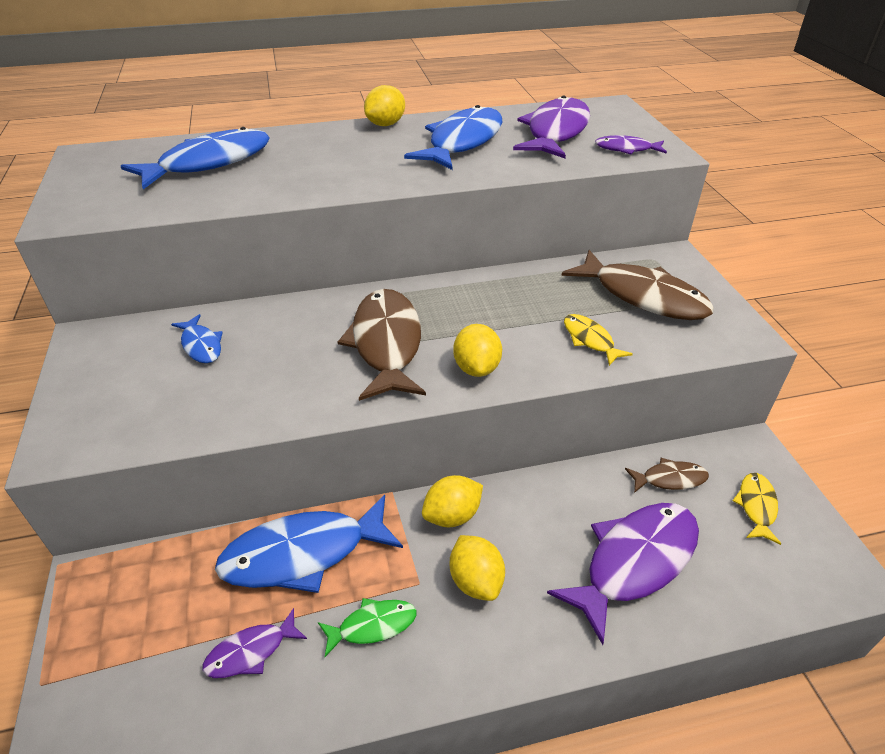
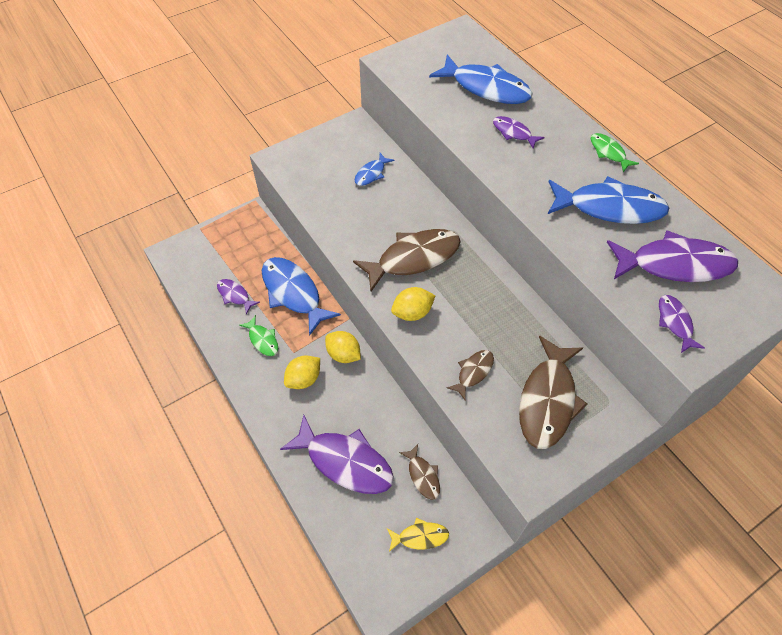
camera: 70 degrees right, 15 degrees up
(303, 164) = (513, 133): none -> purple fish
(386, 124) = (608, 152): yellow lemon -> green fish
(590, 340) = (473, 372): yellow fish -> brown fish

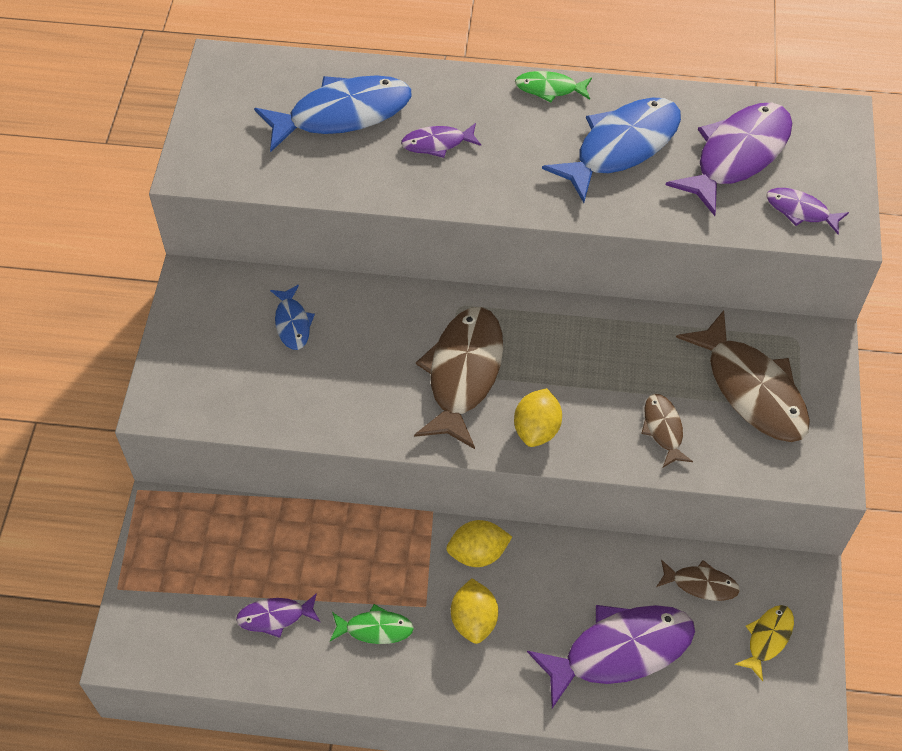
camera: 50 degrees left, 0 degrees up
(293, 293) = (337, 546): blue fish -> none

